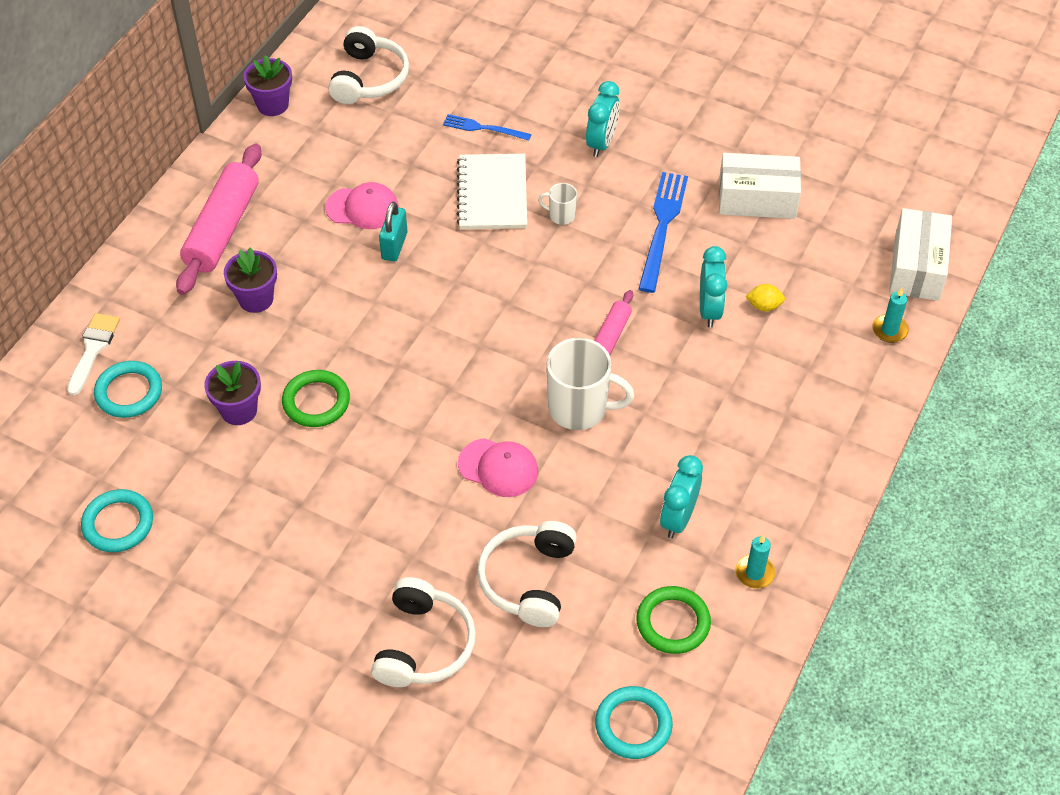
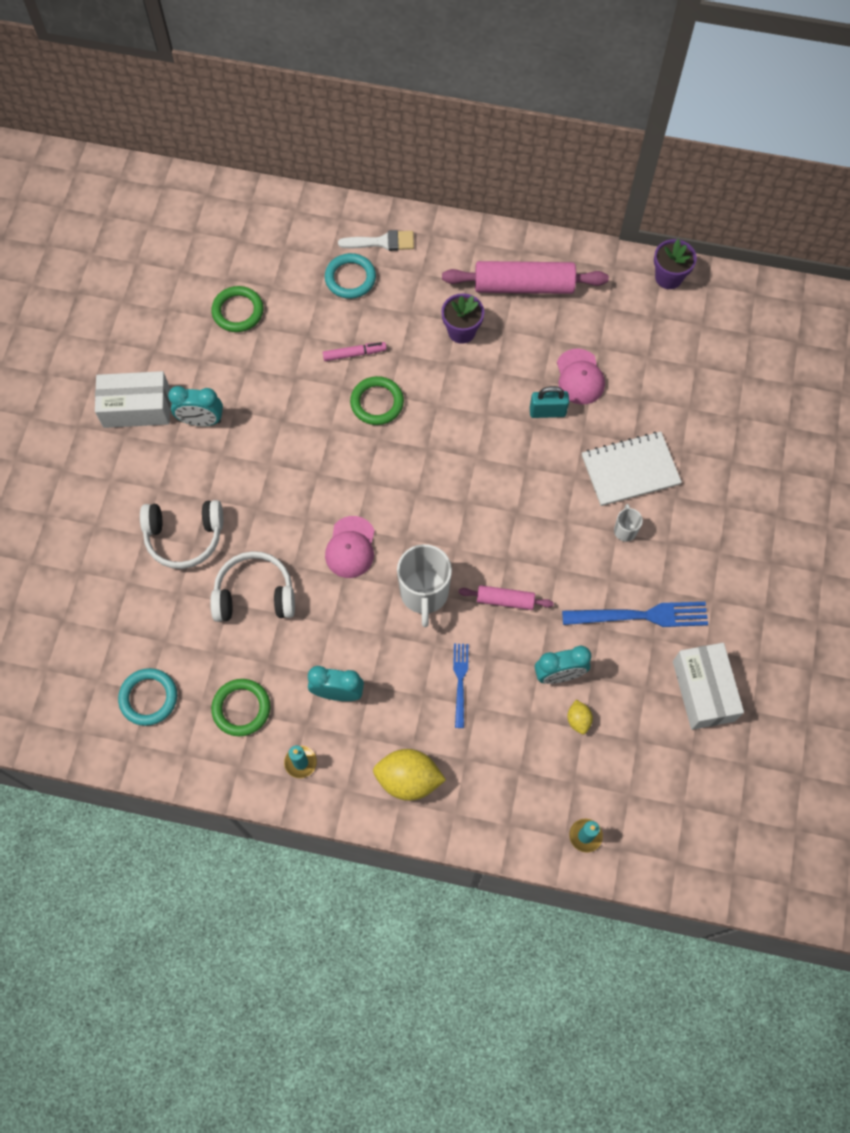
camera: 75 degrees right, 15 degrees up
(118, 523) = (238, 311): turquoise ring -> green ring
(239, 410) = (354, 354): purple flower pot -> pink marker
(368, 78) = (727, 338): white headphones -> none
(483, 128) = (703, 443): blue fork -> blue fork (460, 681)
(601, 143) = (722, 543): turquoise clock -> turquoise clock (201, 421)
(797, 471) = (408, 779): none -> yellow lemon
(916, 267) = (669, 850): white box -> white box (137, 407)

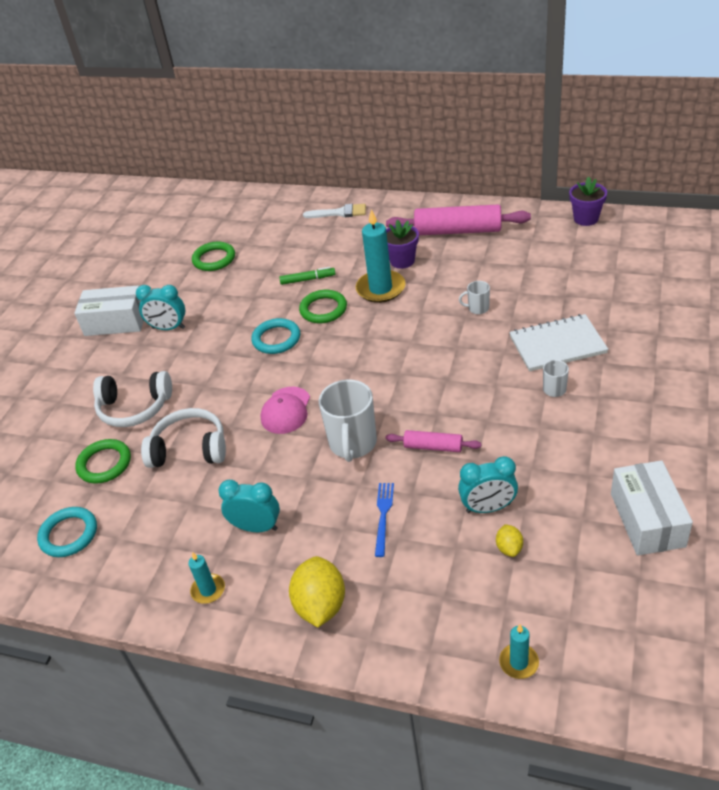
camera: 10 degrees right, 25 degrees down
(241, 708) = (157, 542): green ring -> green ring (104, 464)
(350, 278) = (310, 235): turquoise ring -> turquoise ring (276, 339)
(354, 354) = (308, 279): pink marker -> green marker
(408, 779) = (320, 605): yellow lemon -> yellow lemon turned 75 degrees clockwise
(439, 374) = (380, 289): none -> turquoise candle
(547, 412) = (478, 308): turquoise padlock -> white mug
(579, 377) = (507, 284): pink cap -> none
(640, 616) = (573, 456): blue fork -> none

